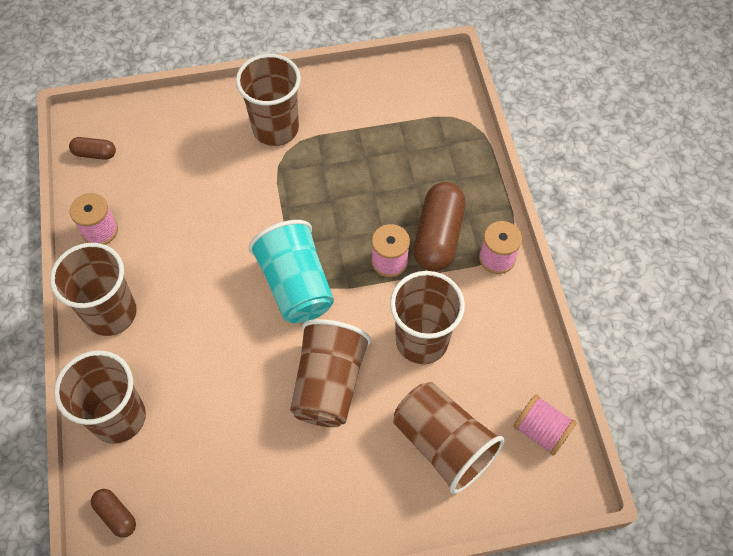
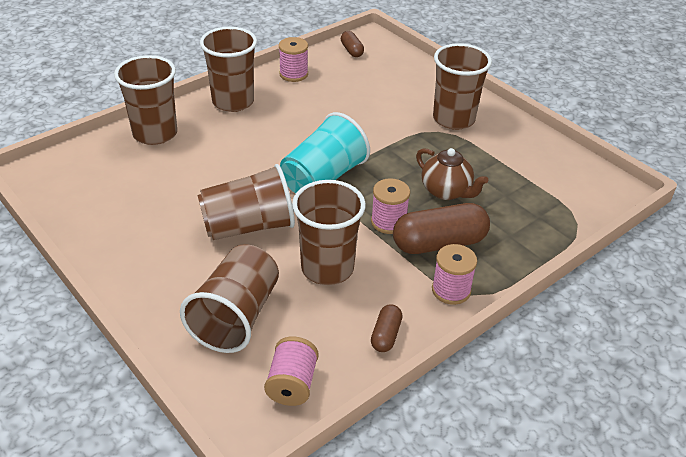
camera: 60 degrees right, 20 degrees down
(116, 515) = (80, 159): brown capsule -> brown capsule (386, 335)
(375, 193) = (446, 191): none -> brown teapot

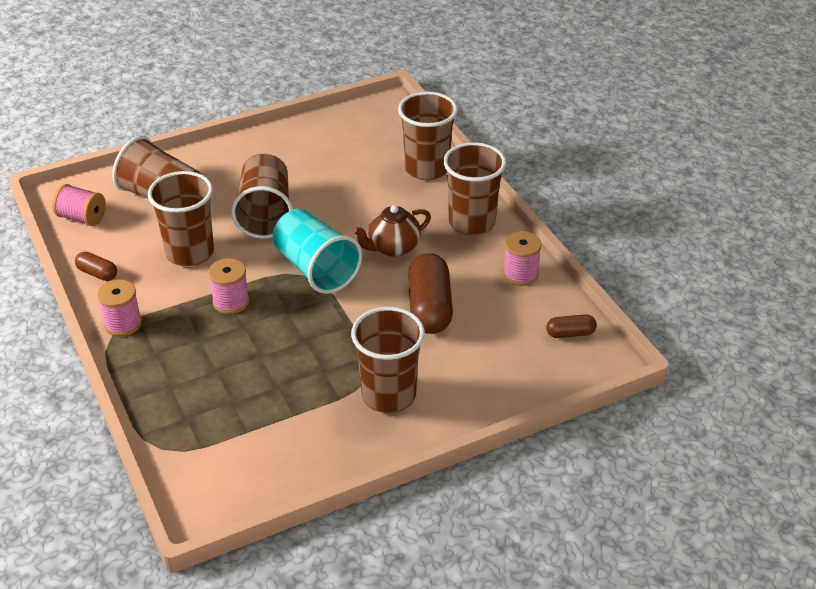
camera: 105 degrees right, 0 degrees up
(439, 243) = (185, 330): brown capsule -> brown capsule (429, 308)
(446, 191) = (258, 355): brown teapot -> brown teapot (393, 248)

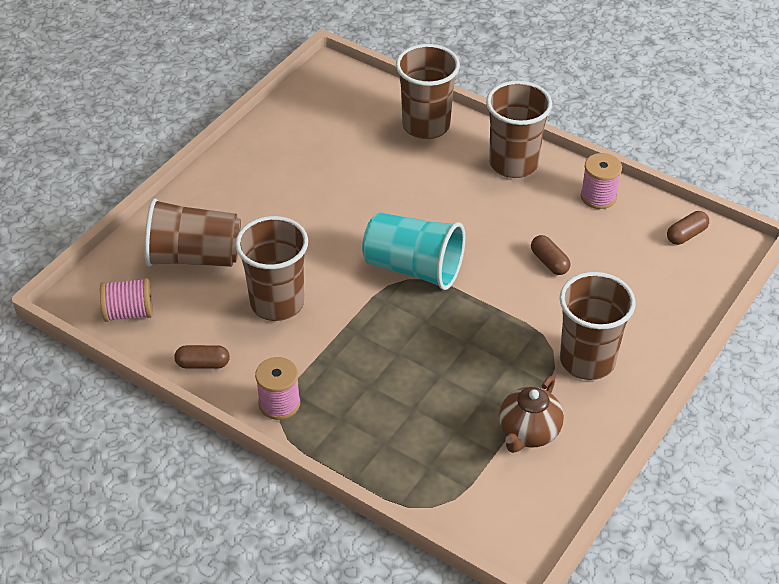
camera: 30 degrees left, 5 degrees up
(231, 302) = (364, 335): pink spool -> none
(265, 214) = (314, 232): brown cup -> none
(393, 248) = (465, 217): brown teapot -> brown teapot (528, 433)
(429, 308) = (549, 262): brown capsule -> brown capsule, size x0.50

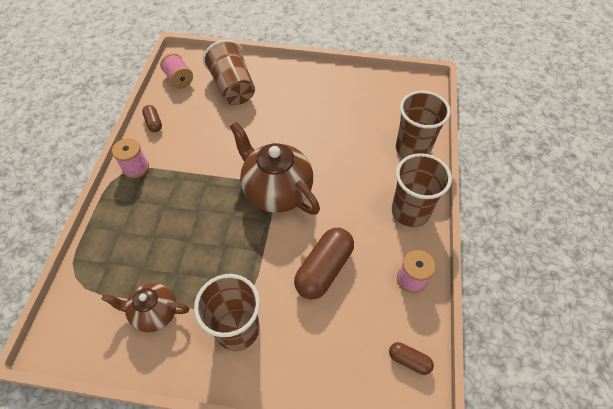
camera: 65 degrees right, 10 degrees up
(277, 303) = (214, 136): brown cup -> none
(413, 268) = (276, 191): turquoise cup -> brown teapot
(549, 262) = (324, 269): brown capsule -> brown capsule, size x1.99

